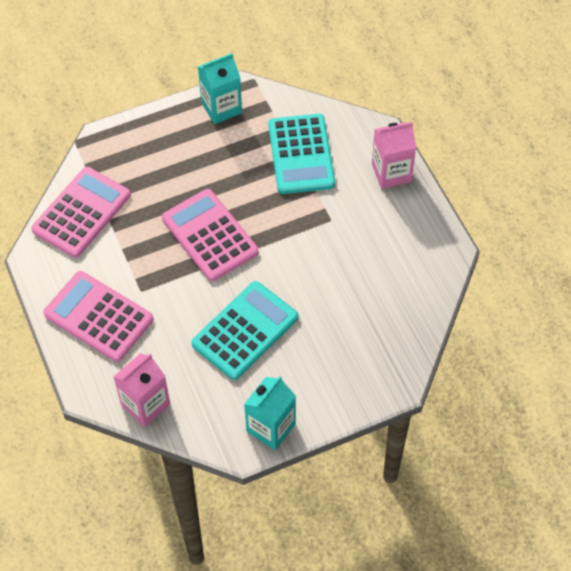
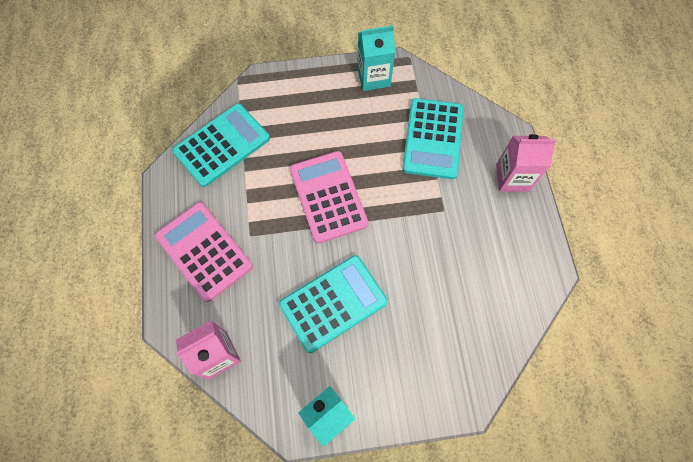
camera: 15 degrees right, 10 degrees up
(81, 212) = (222, 145): pink calculator -> turquoise calculator

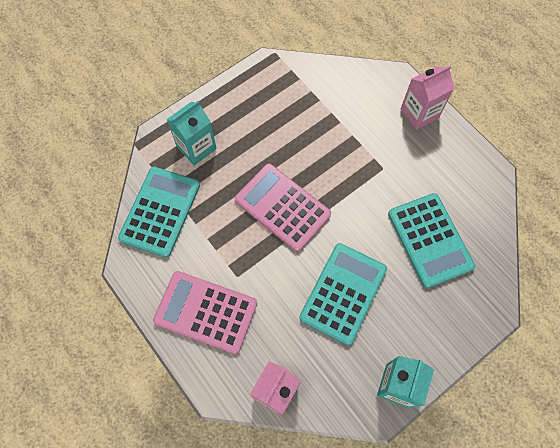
camera: 30 degrees left, 0 degrees up
(373, 77) = (255, 85): turquoise carton -> turquoise carton (196, 147)
(433, 139) = (337, 113): turquoise calculator -> turquoise calculator (430, 240)

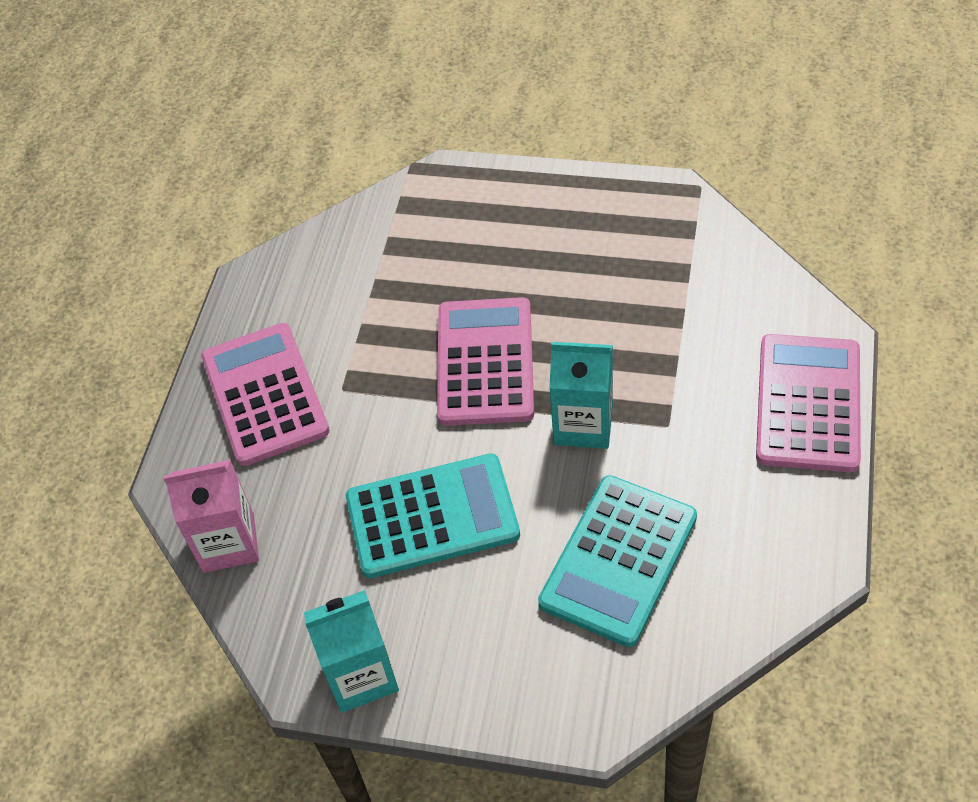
camera: 55 degrees right, 15 degrees down
(160, 211) = (349, 253): turquoise calculator -> none
(196, 147) = (471, 219): turquoise carton -> turquoise carton (583, 424)
(419, 113) = (808, 403): pink carton -> pink calculator

